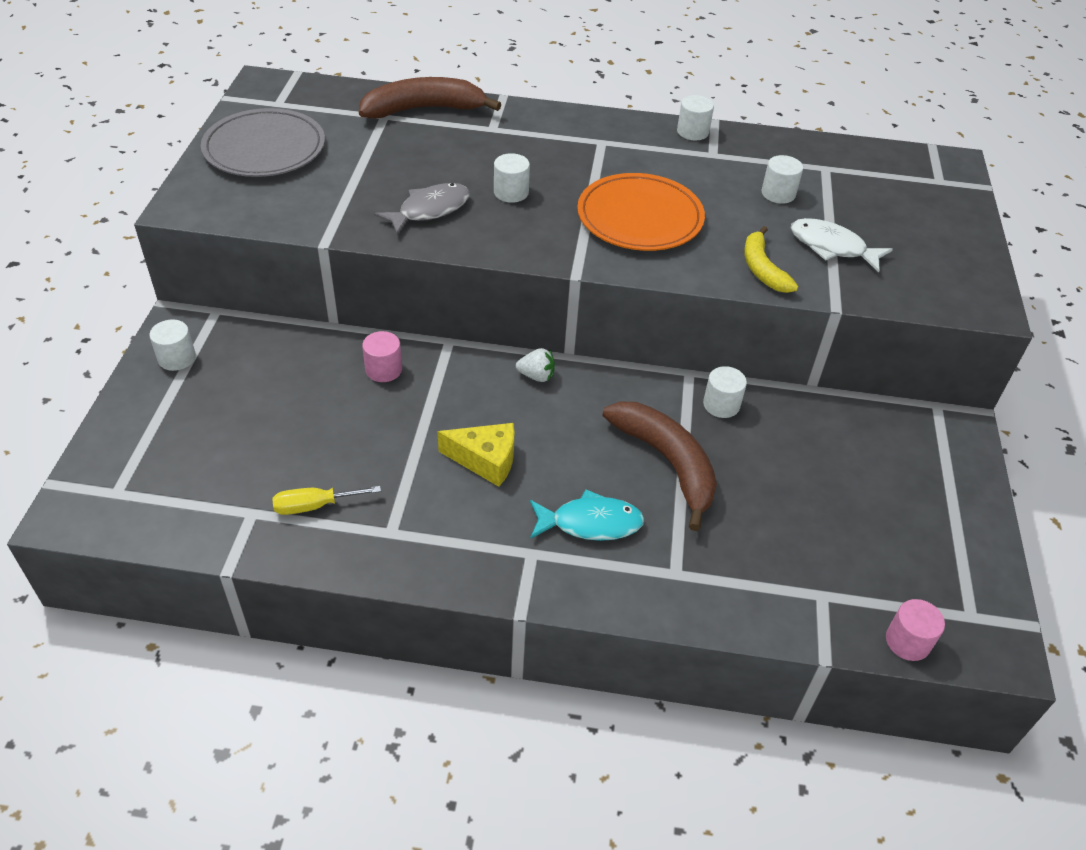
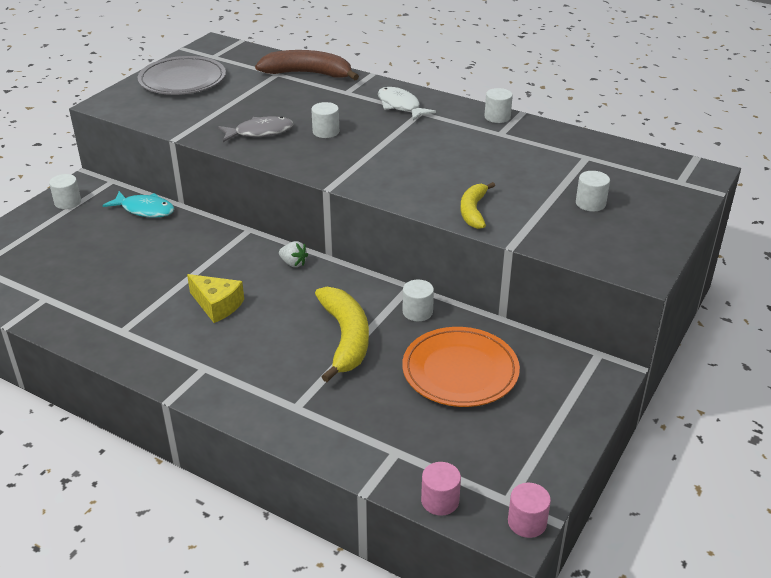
camera: 25 degrees right, 10 degrees down
(314, 506) = (86, 304): yellow screwdriver -> none
(383, 369) = (192, 236): pink cylinder -> pink cylinder (527, 522)
(590, 523) = (259, 360): turquoise fish -> turquoise fish (145, 210)
(640, 217) = (407, 162): orange plate -> orange plate (460, 371)
(667, 463) = (345, 338): brown banana -> yellow banana
(778, 193) = (531, 167): white cylinder -> white cylinder (590, 203)
(831, 247) = (543, 208): white fish -> white fish (400, 106)

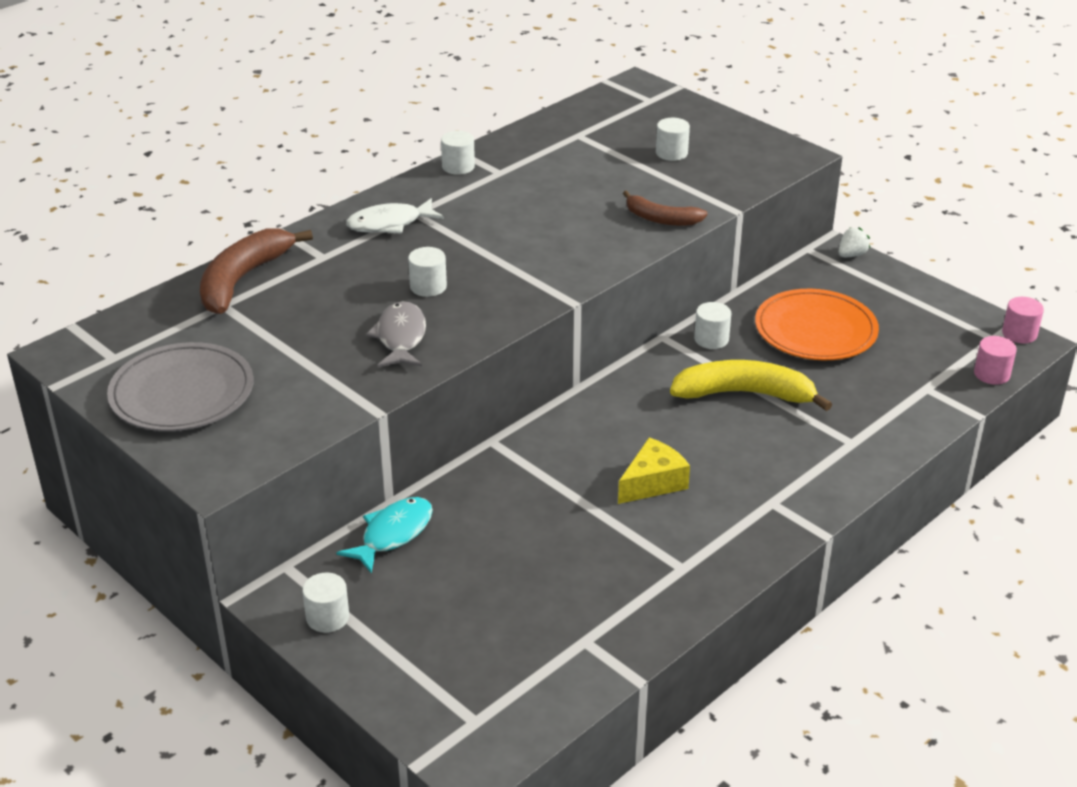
camera: 75 degrees left, 0 degrees up
(293, 263) = (585, 413): white strawberry -> white strawberry (851, 255)
(473, 211) = (661, 219): yellow banana -> brown banana

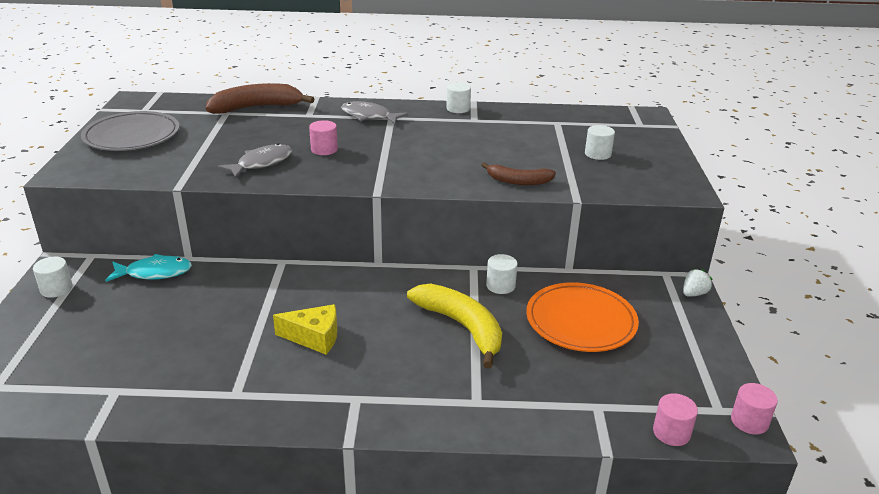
camera: 45 degrees right, 5 degrees down
(389, 224) = (369, 116): white fish -> grey fish
(428, 287) = (324, 149): white cylinder -> pink cylinder
(661, 219) = (518, 181): brown banana -> brown banana turned 60 degrees counterclockwise
(851, 255) = (694, 294): white strawberry -> white strawberry turned 45 degrees counterclockwise

